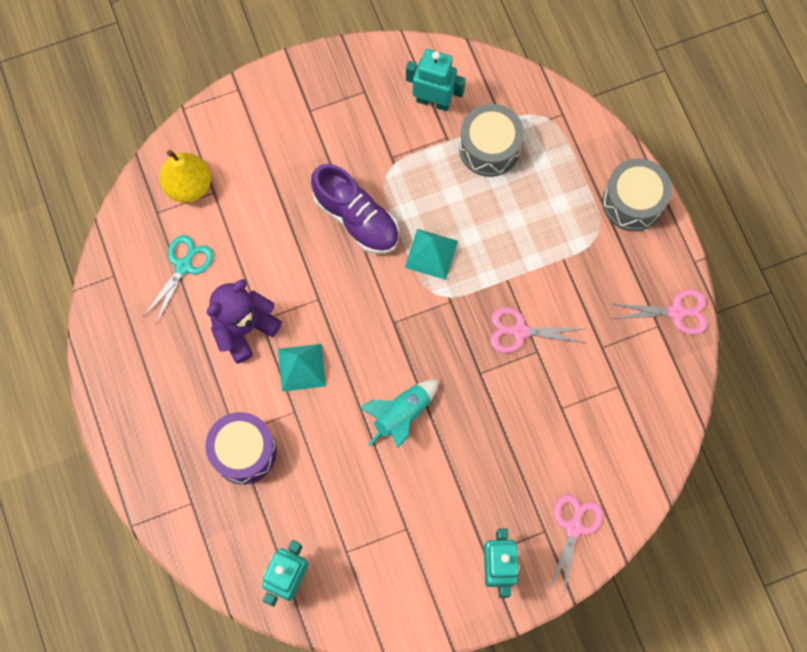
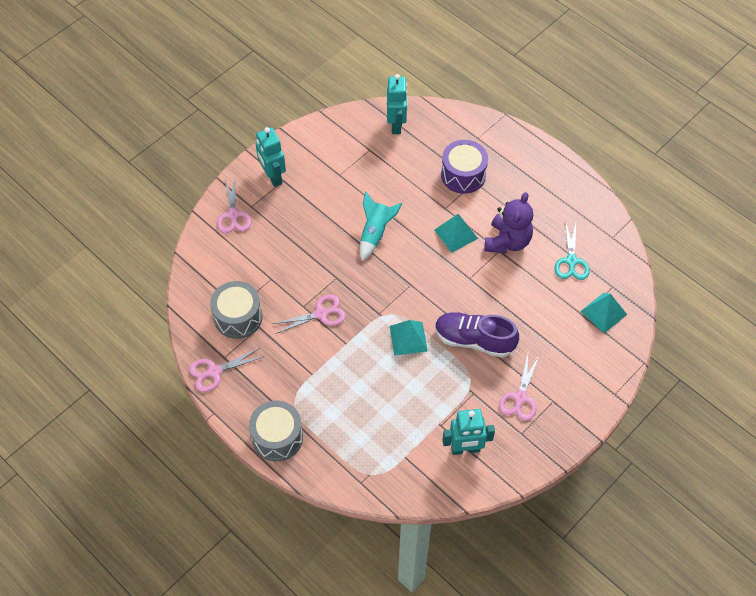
camera: 155 degrees right, 15 degrees down
(188, 185) = (603, 312): yellow pear -> turquoise pyramid
(343, 130) = (520, 397): none -> pink scissors
(489, 148) = (404, 431): grey drum -> grey drum (238, 317)

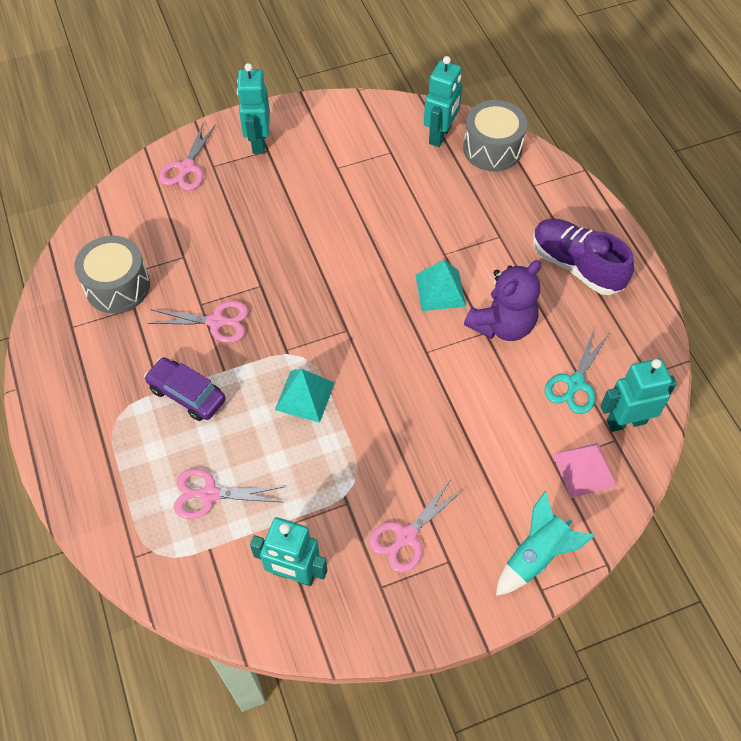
camera: 25 degrees right, 0 degrees up
(214, 371) = (49, 339): pink scissors -> pink scissors (209, 494)
(277, 437) = (70, 451): grey drum -> grey drum (492, 149)
(331, 369) = (187, 394): none -> purple car
(375, 233) = (340, 251): turquoise rocket -> turquoise rocket (536, 556)
(463, 175) = (490, 222): purple drum -> none
(474, 340) = (388, 433): purple shoe -> purple shoe (576, 266)
(603, 312) = (584, 469): turquoise pyramid -> pink pyramid
(613, 272) = (626, 421): none -> turquoise robot

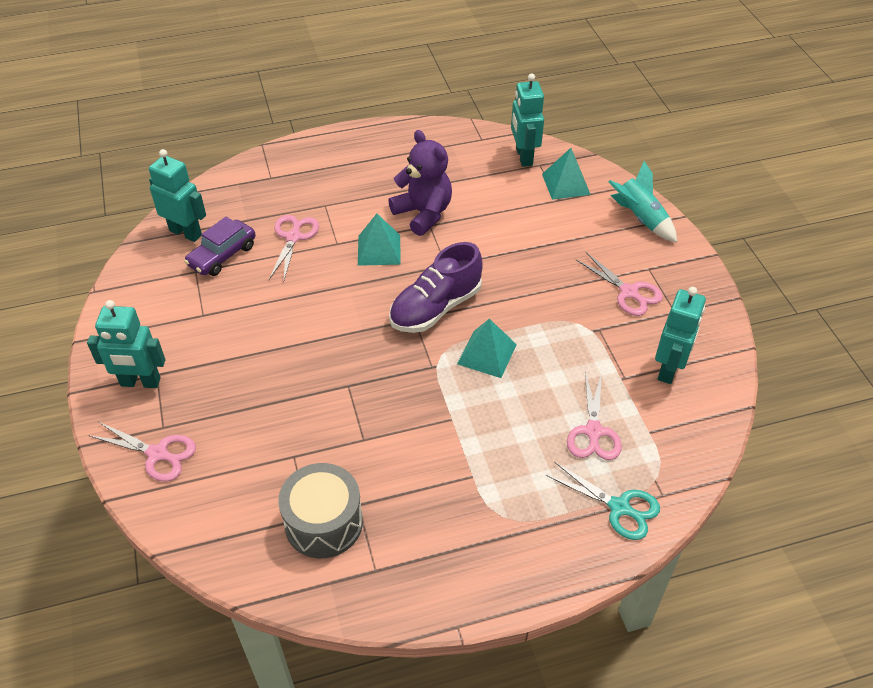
camera: 85 degrees left, 10 degrees down
(187, 394) = (478, 451): purple car -> purple car (222, 255)
(216, 322) = (389, 425): pink scissors -> pink scissors (293, 237)
(492, 149) = (217, 198): grey drum -> none
(575, 383) = (487, 179): turquoise scissors -> turquoise scissors (619, 507)
(576, 266) = (368, 163): purple shoe -> purple shoe (435, 308)
(584, 469) = (566, 184): pink pyramid -> turquoise pyramid

